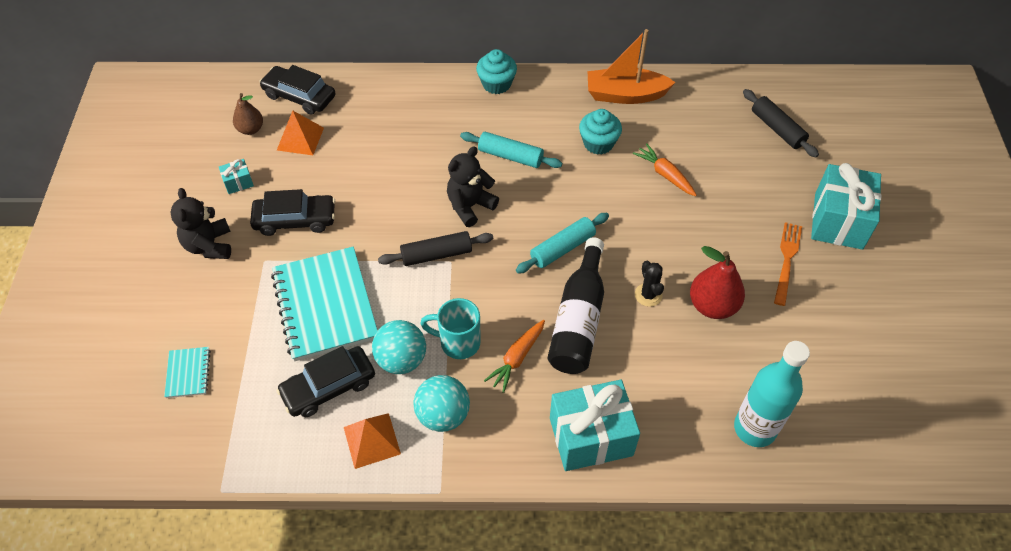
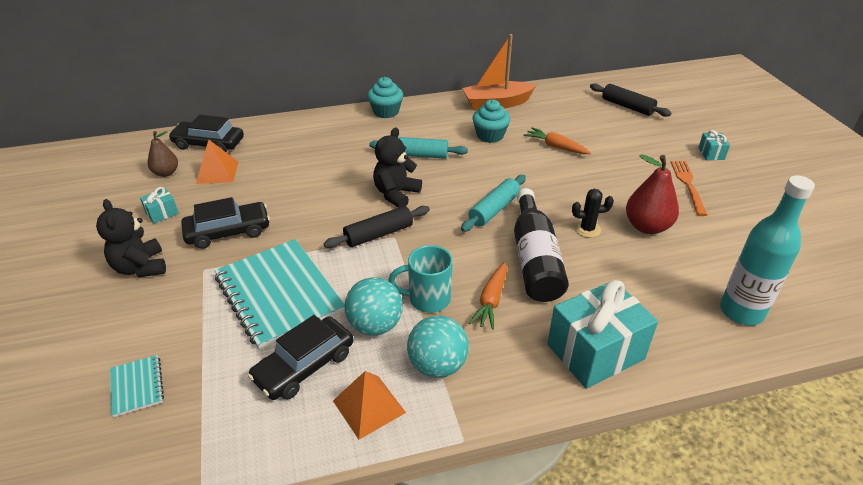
camera: 15 degrees left, 15 degrees down
(648, 295) = (587, 229): black cactus -> black cactus turned 60 degrees counterclockwise
(838, 221) = (711, 153): turquoise gift -> turquoise gift, size x0.44

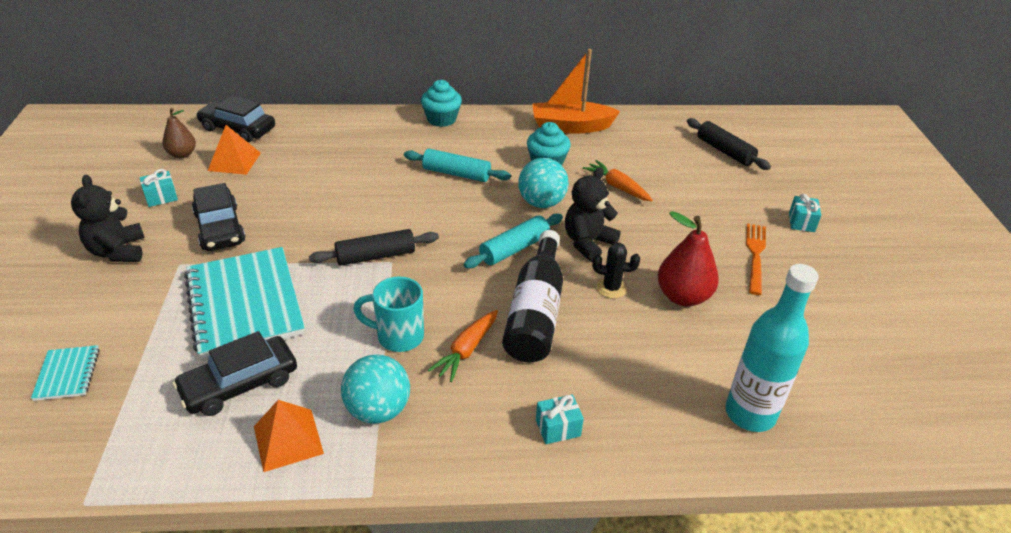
camera: 10 degrees right, 0 degrees up
(228, 232) = (220, 228): black car -> black car turned 75 degrees clockwise
(375, 325) = (330, 355): turquoise ball -> turquoise ball (541, 203)
(396, 194) = (413, 214): black teddy bear -> black teddy bear (588, 243)
(595, 352) = (558, 428): turquoise gift -> turquoise gift, size x0.44

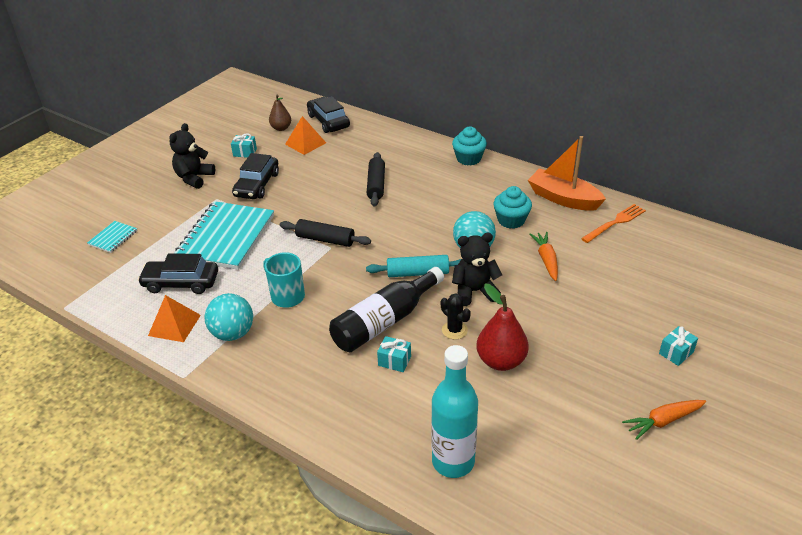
camera: 40 degrees right, 0 degrees up
(456, 174) = (435, 203): turquoise rolling pin -> none
(466, 350) = (316, 324): orange carrot -> orange carrot (663, 421)
(558, 428) = (318, 399): turquoise gift -> turquoise gift (394, 361)
(724, 151) = (678, 267): black rolling pin -> black rolling pin (376, 185)
(755, 255) = (599, 359): orange fork -> orange fork (615, 223)

